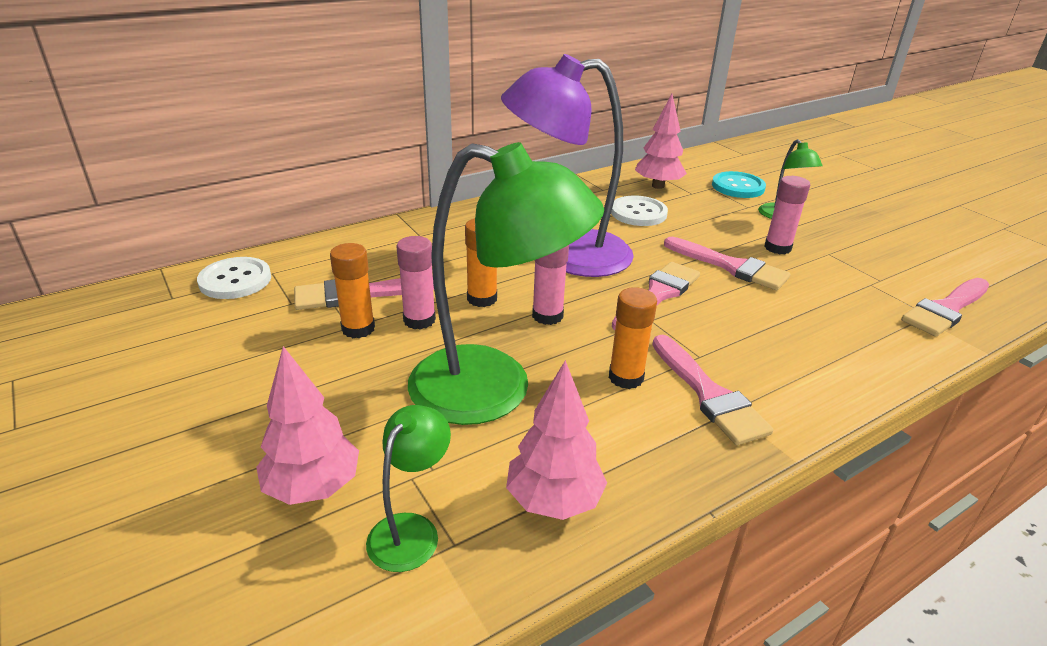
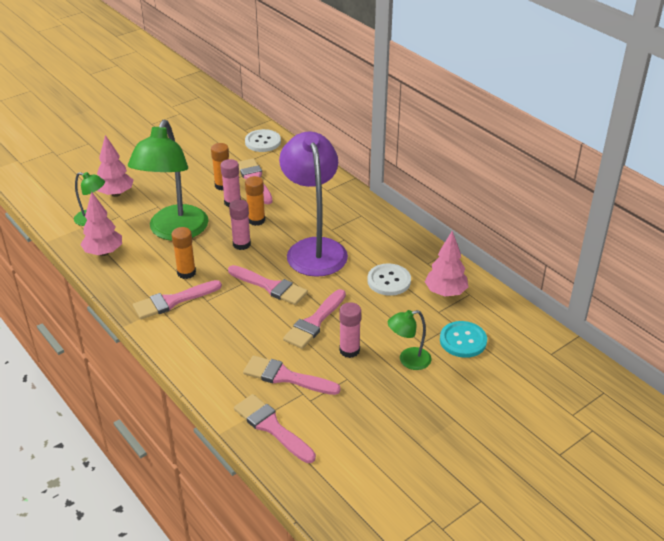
camera: 85 degrees right, 5 degrees up
(847, 294) = (286, 377): none -> pink brush

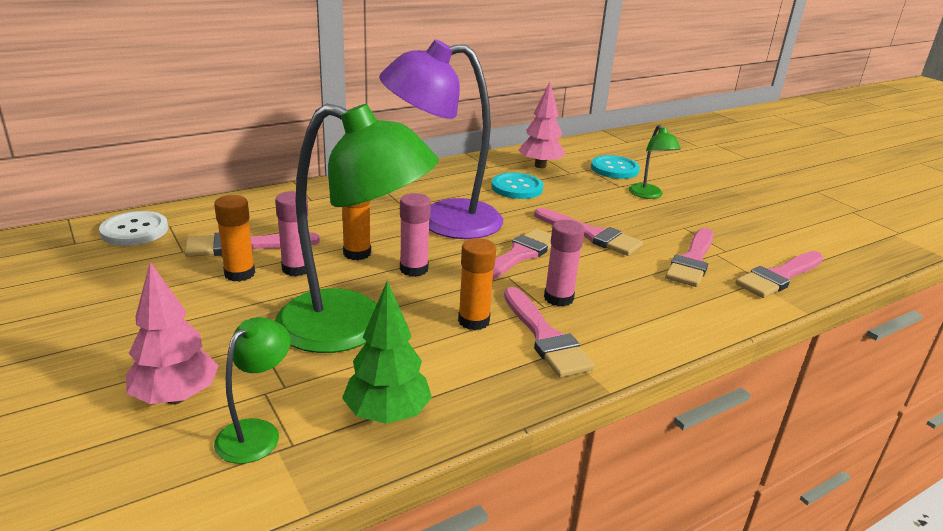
camera: 85 degrees left, 10 degrees down
(104, 252) = (387, 415): pink tree -> green tree
(349, 350) = (638, 221): pink glue stick -> pink glue stick (558, 298)
(389, 281) = (517, 188): white button -> turquoise button

